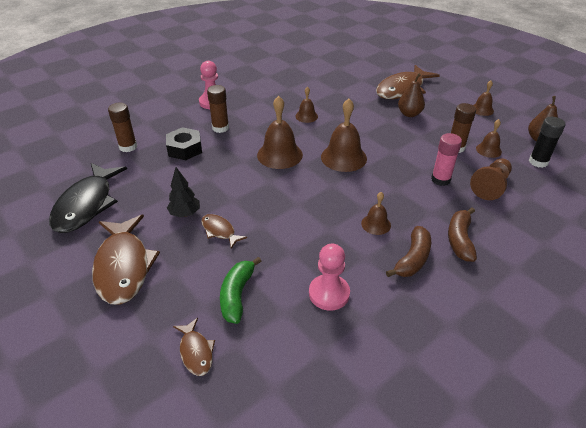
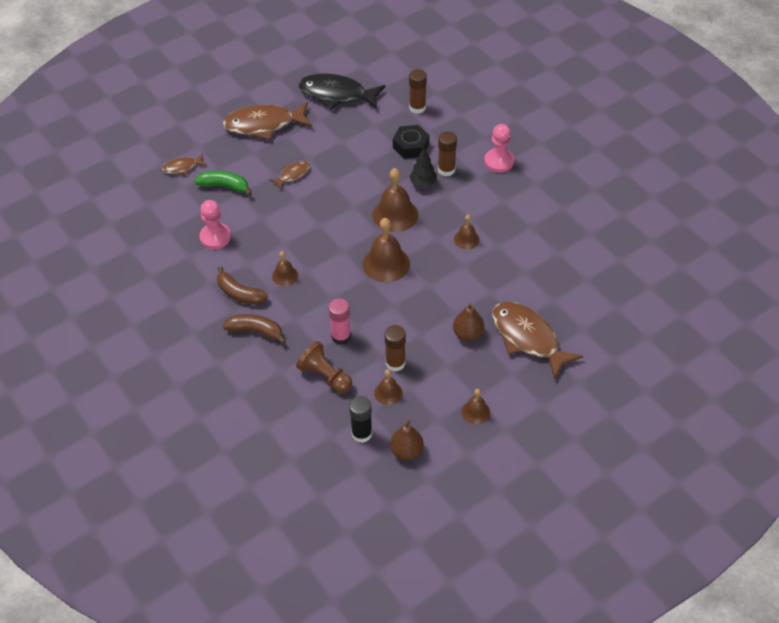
camera: 95 degrees right, 10 degrees up
(185, 214) = (317, 153): black tree -> black tree (423, 183)

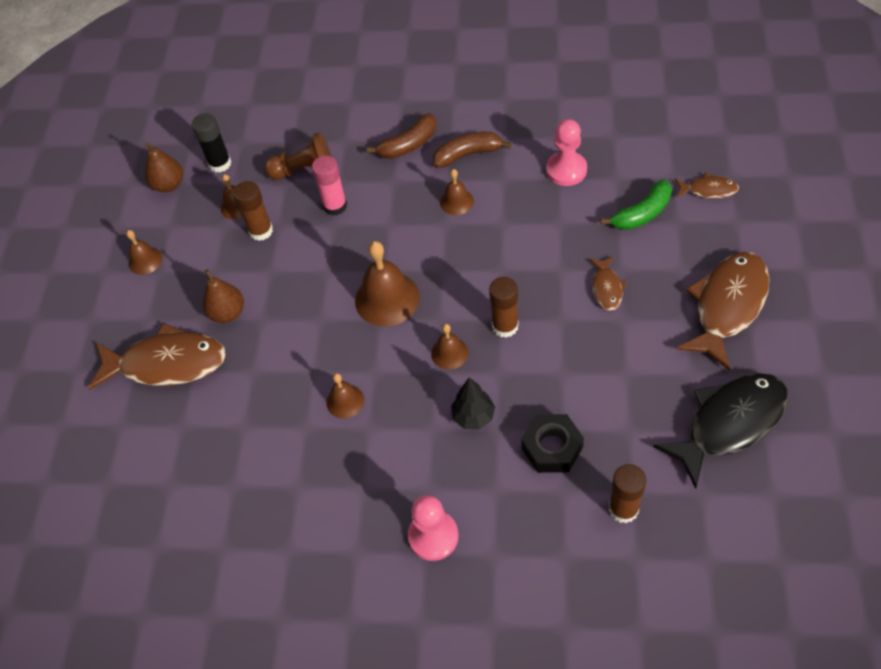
camera: 135 degrees right, 5 degrees up
(182, 167) = (708, 190): brown fish -> brown fish turned 75 degrees clockwise
(395, 214) = (449, 353): brown bell -> brown bell, size x0.55
(446, 170) = (473, 460): brown glue stick -> brown glue stick (505, 326)

